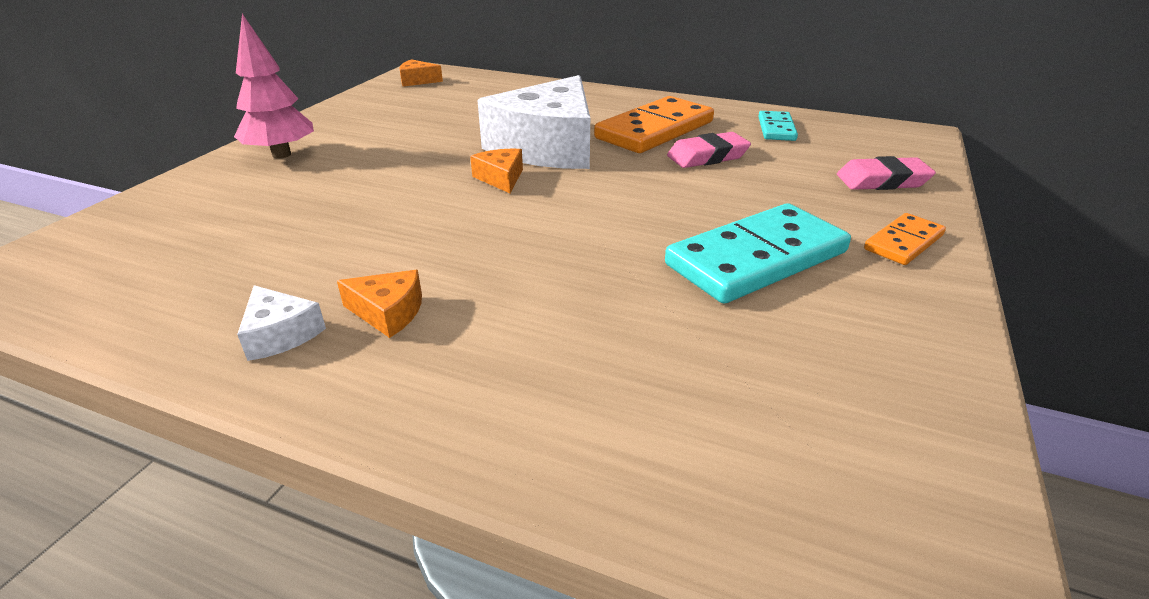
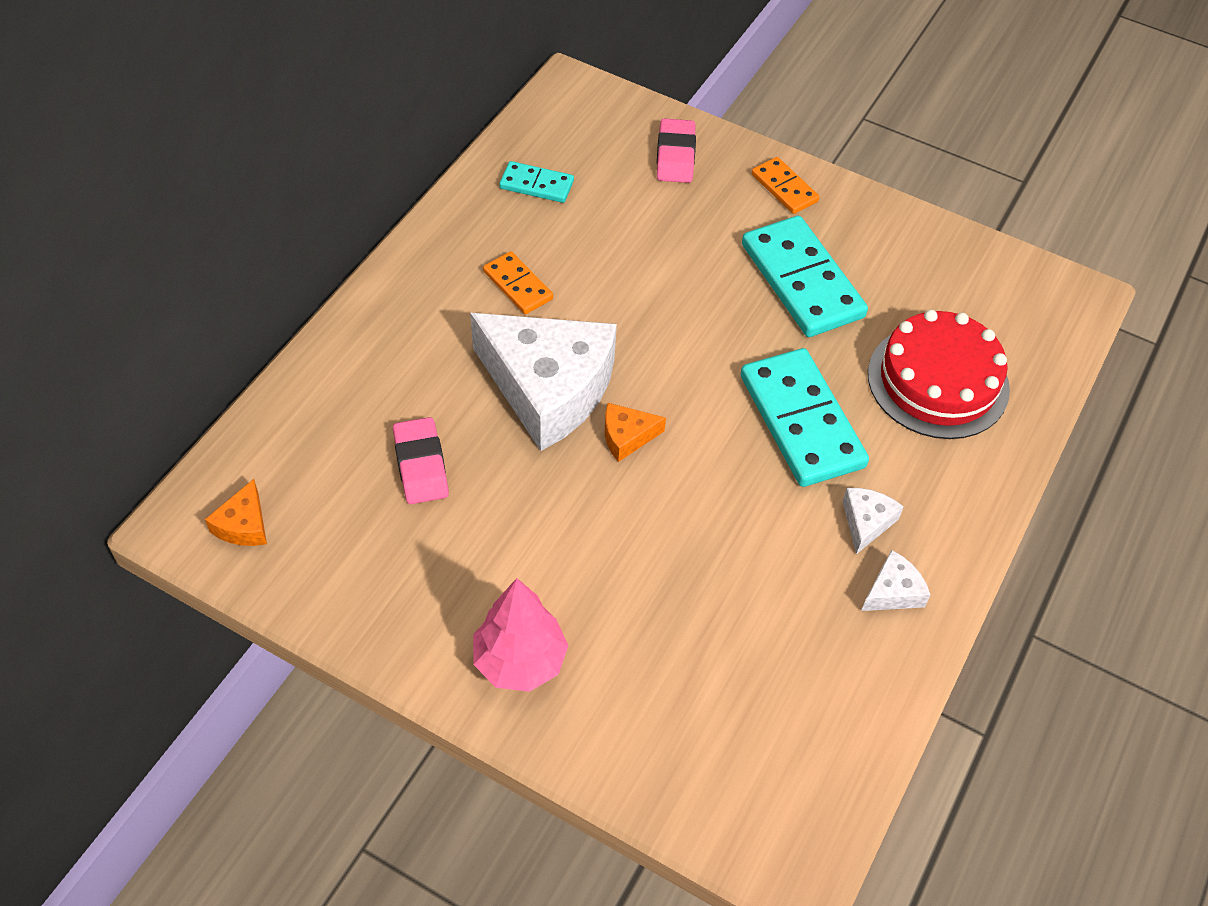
camera: 85 degrees left, 20 degrees up
(388, 312) = (866, 522): orange cheese -> white cheese
(536, 264) = (801, 421): none -> turquoise domino
(636, 373) = (938, 381): none -> red cake
(655, 130) = (518, 285): orange domino -> orange domino, size x0.52
(707, 156) = (600, 259): pink eraser -> pink eraser (421, 465)

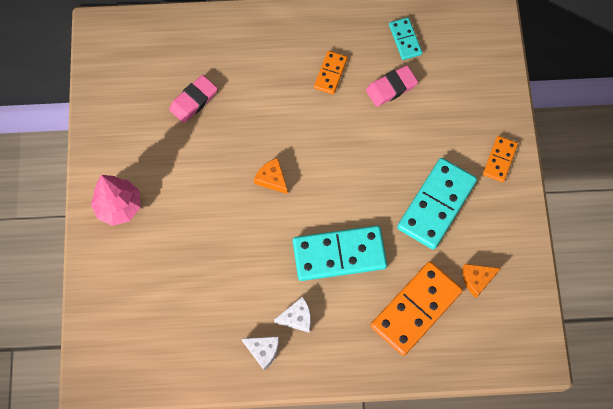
camera: 60 degrees right, 15 degrees up
(243, 525) = (114, 52): orange cheese -> orange cheese (477, 279)
(548, 388) = (276, 126): white cheese -> none
(675, 156) = (480, 92): pink eraser -> pink eraser (391, 88)
(801, 421) = (339, 254): turquoise domino -> turquoise domino turned 45 degrees clockwise
(938, 381) = (415, 309): red cake -> orange domino

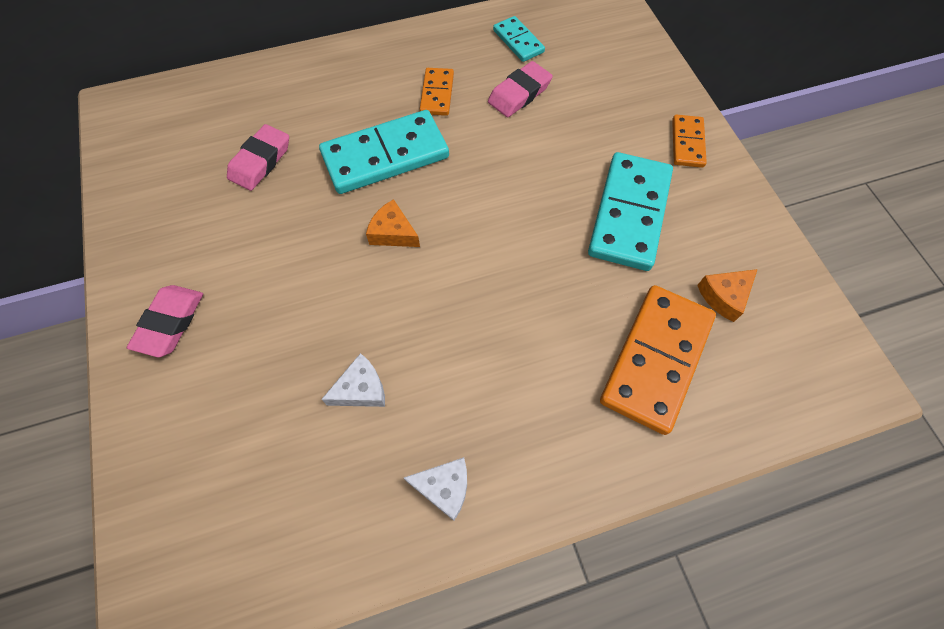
camera: 15 degrees left, 5 degrees down
(119, 207) = (170, 323): pink tree -> pink eraser
(297, 318) = (483, 419): white cheese -> white cheese (361, 389)
(339, 254) = (518, 310): turquoise domino -> turquoise domino (385, 155)

